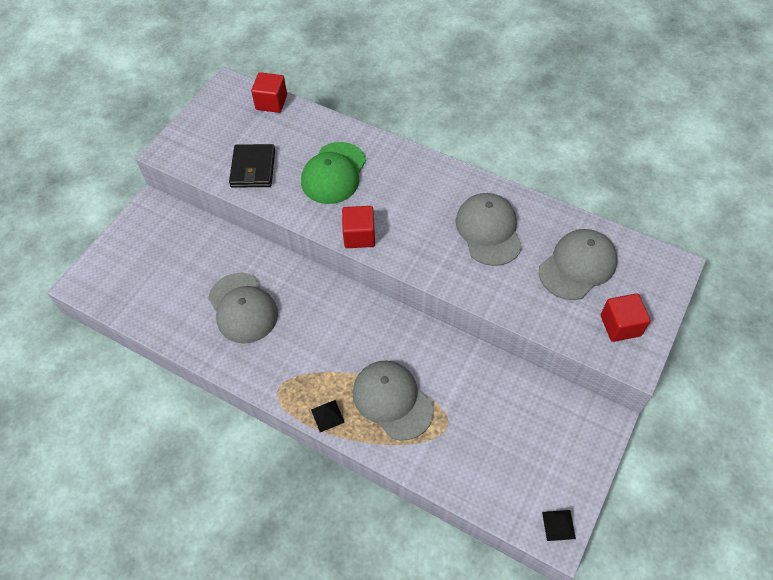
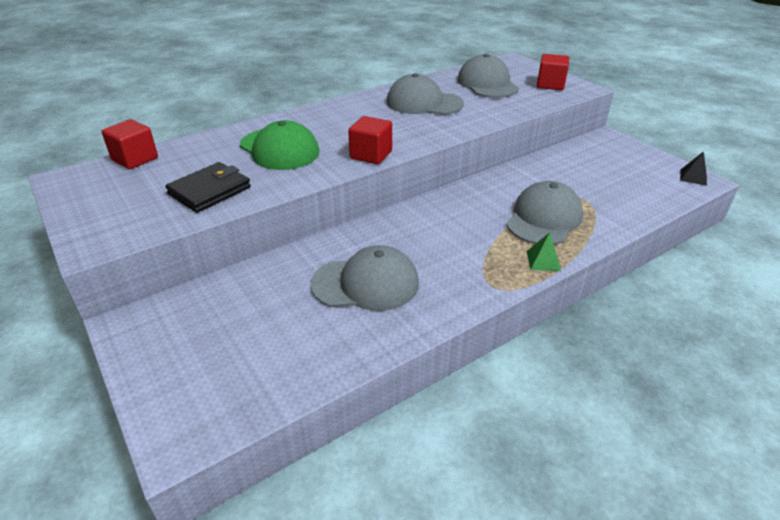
camera: 65 degrees left, 20 degrees down
(253, 168) = (210, 191): black wallet -> black wallet turned 75 degrees counterclockwise
(327, 416) = (543, 260): black pyramid -> green pyramid
(392, 400) = (544, 218): grey cap -> grey cap turned 135 degrees clockwise

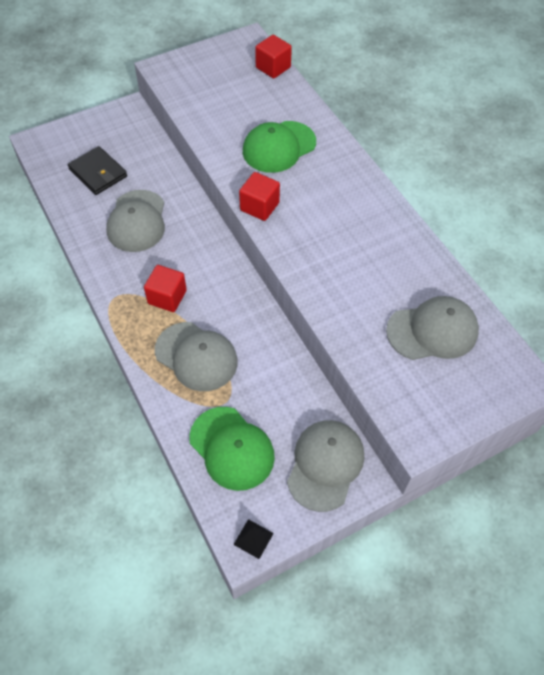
camera: 95 degrees right, 20 degrees up
(210, 191) = (217, 112): black wallet -> black wallet (98, 173)
(424, 103) = (375, 259): grey cap -> grey cap (325, 465)
(543, 260) = (136, 338): green pyramid -> none
(550, 85) = (430, 402): red cube -> red cube (167, 297)
(626, 192) = (232, 448): none -> green cap

